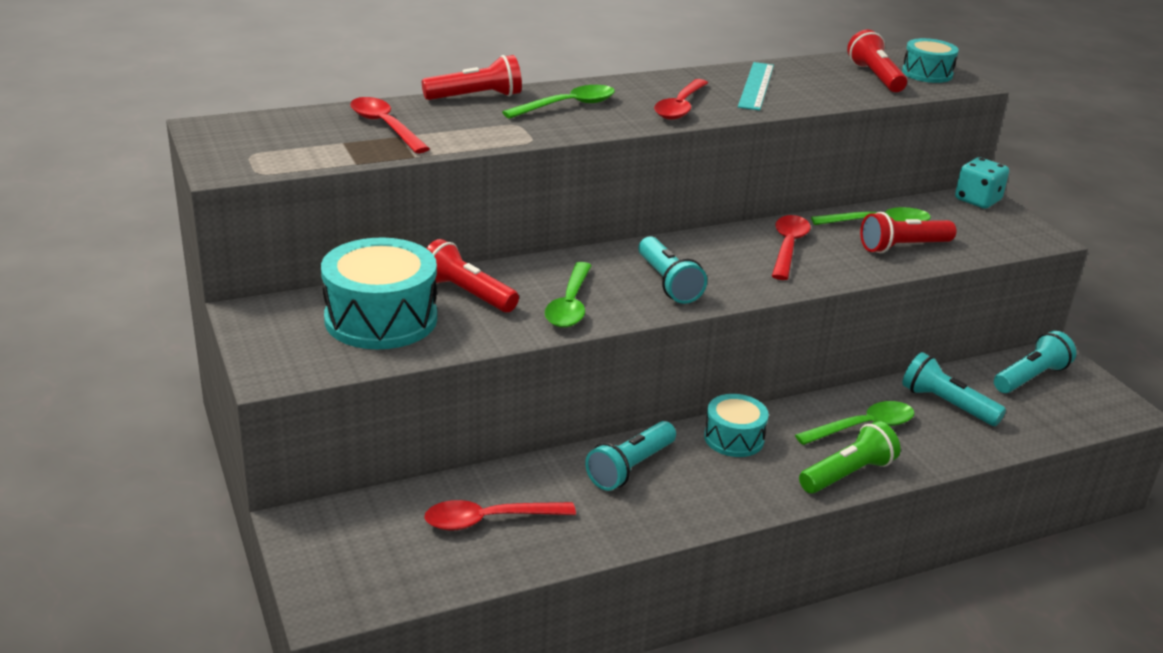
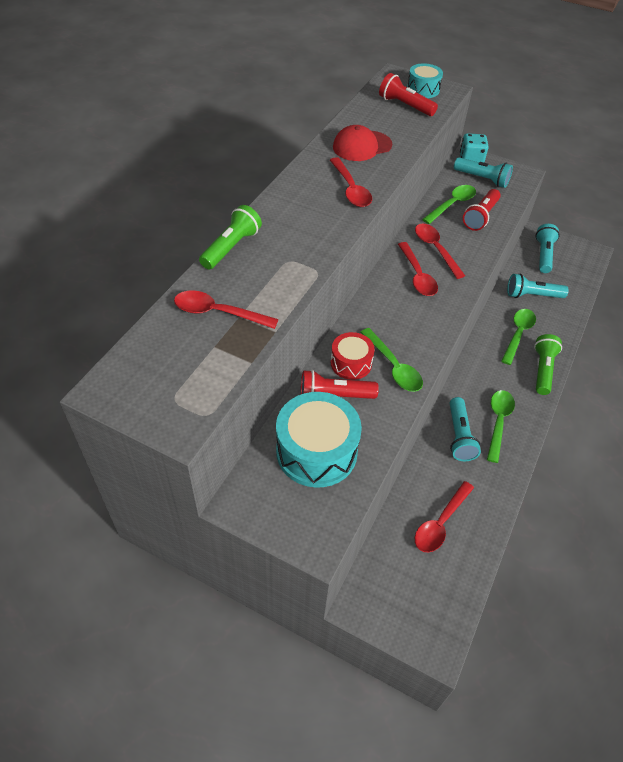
camera: 40 degrees left, 20 degrees up
(476, 97) = (231, 247): red flashlight -> green flashlight
(526, 281) = (351, 363): none -> red drum
(567, 106) = (293, 224): green spoon -> green spoon (498, 422)
(668, 283) = (416, 315): turquoise flashlight -> turquoise flashlight (482, 179)
(725, 256) = (417, 276): none -> red spoon
(734, 438) = (478, 381): turquoise drum -> none
(756, 86) = (362, 146): turquoise ruler -> red cap

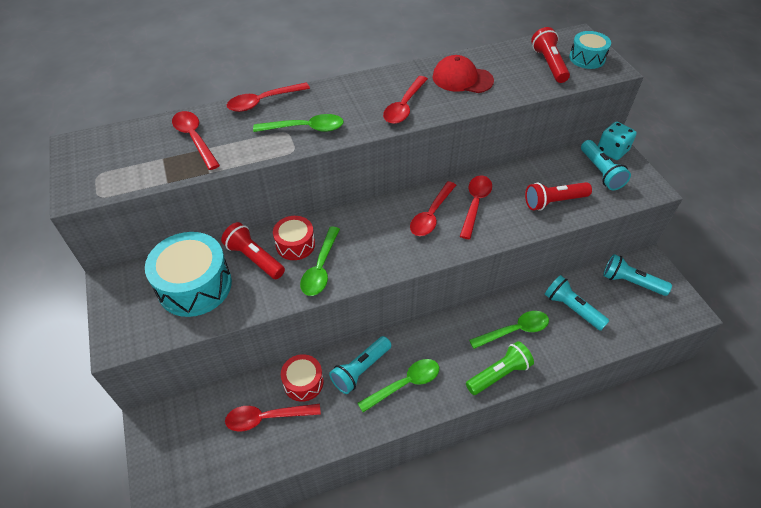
camera: 45 degrees right, 0 degrees up
(231, 247) = (263, 101): green flashlight -> red spoon
(433, 477) = (303, 382): none -> red drum
(452, 204) = (540, 177): green spoon -> green spoon (305, 128)
(543, 255) = (630, 282): turquoise flashlight -> turquoise flashlight turned 120 degrees counterclockwise

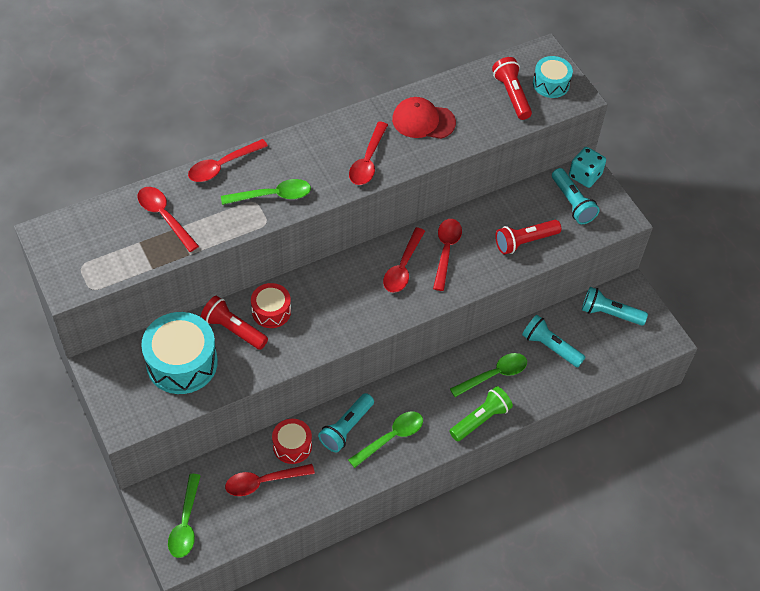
camera: 10 degrees left, 5 degrees up
(320, 268) = (301, 334): green spoon -> green spoon (185, 523)

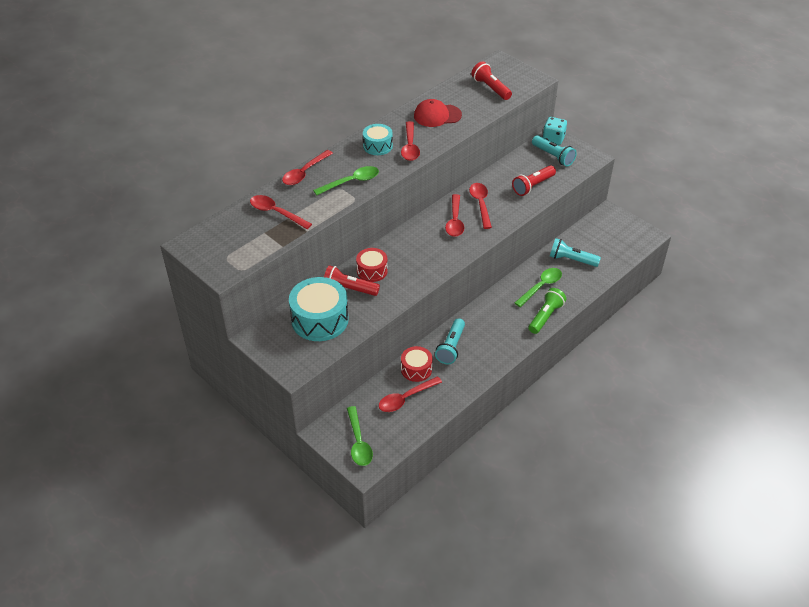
camera: 15 degrees left, 10 degrees down
(391, 438) = (487, 345): green spoon -> none
(551, 84) = (514, 76): turquoise drum -> turquoise drum (377, 146)
(609, 313) = (601, 230): turquoise flashlight -> none

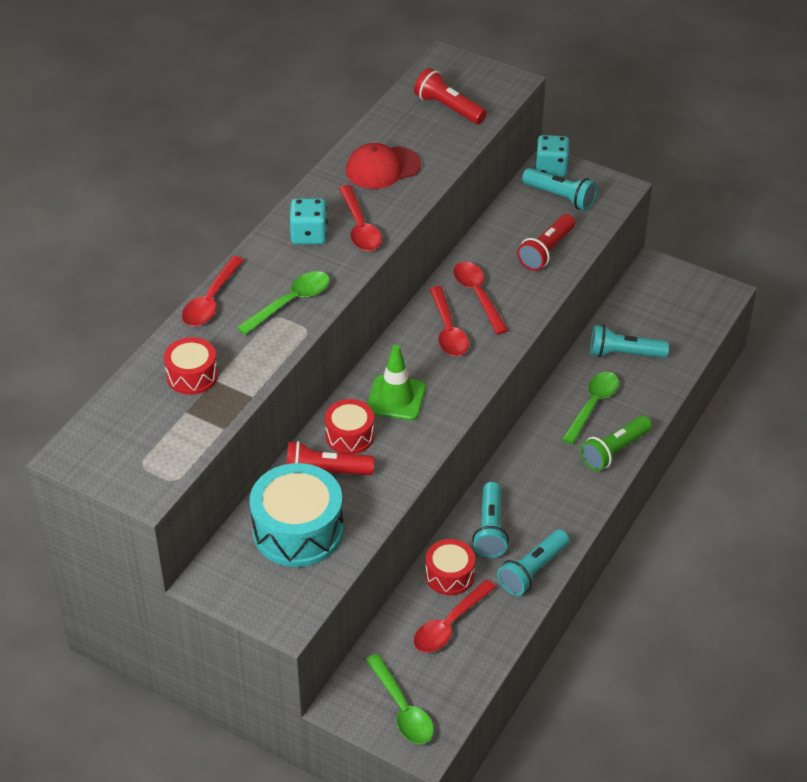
camera: 15 degrees left, 0 degrees up
(276, 213) = (192, 375): red spoon -> red drum
(377, 146) = (309, 235): turquoise drum -> turquoise dice
(408, 254) = (396, 398): none -> green traffic cone
(469, 377) = (533, 571): none -> turquoise flashlight
(545, 316) = (614, 451): green flashlight -> green flashlight turned 150 degrees counterclockwise

